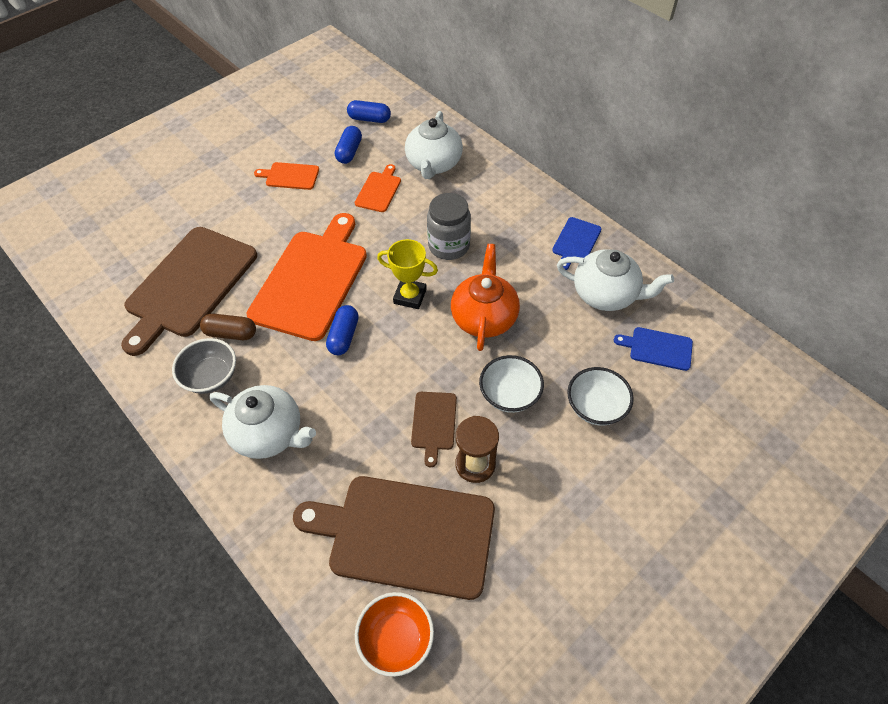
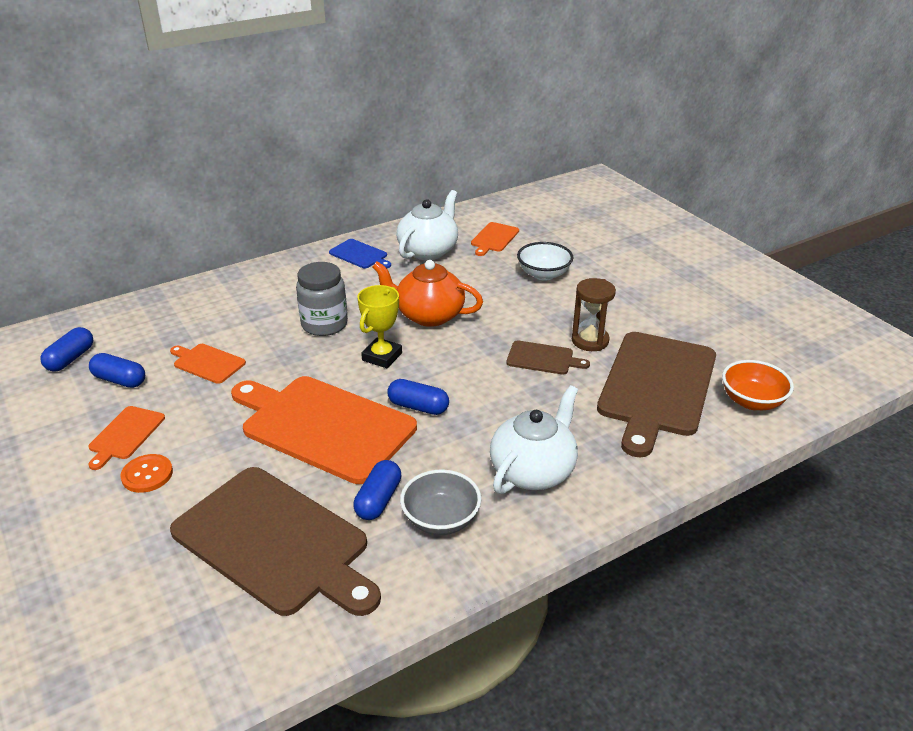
camera: 80 degrees left, 20 degrees down
(231, 333) = (378, 500): brown capsule -> blue capsule
(251, 200) = (147, 475): none -> orange button
(433, 164) = (193, 320): white teapot -> none
(509, 394) = (521, 313): white bowl -> none
(658, 348) = (494, 238): blue cutting board -> orange cutting board

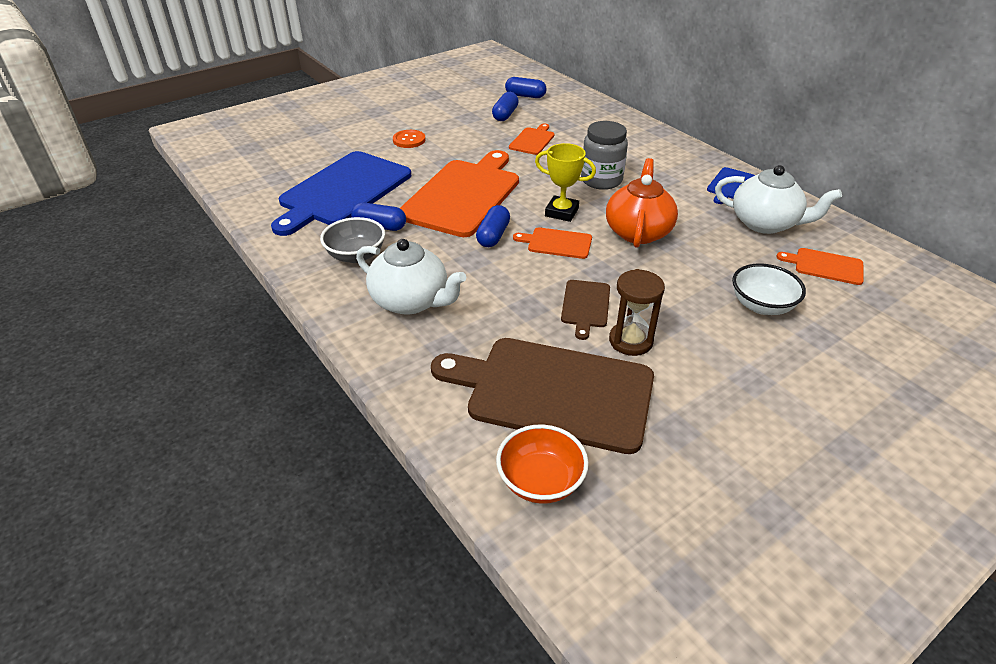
camera: 85 degrees right, 5 degrees up
(125, 435) = (447, 127): orange cutting board -> orange cutting board (557, 243)
(275, 542) = (343, 191): brown cutting board -> blue cutting board

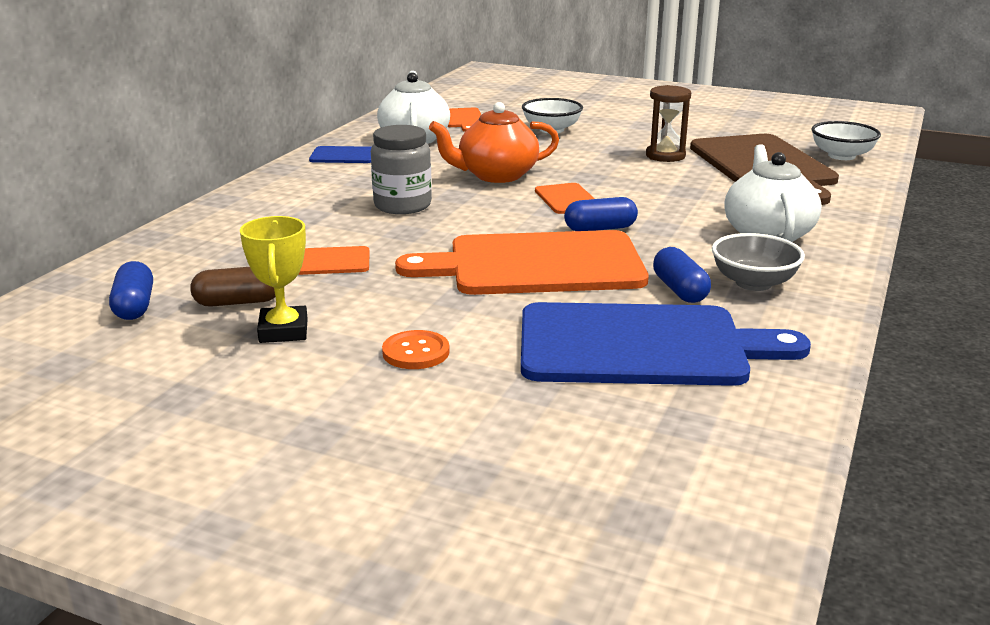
camera: 120 degrees left, 15 degrees down
(505, 115) = (238, 302): blue capsule -> brown capsule
(540, 481) = (841, 156): orange bowl -> white bowl
(561, 212) = (504, 210): yellow trophy -> yellow trophy (283, 331)
(585, 306) = (648, 174): brown cutting board -> none

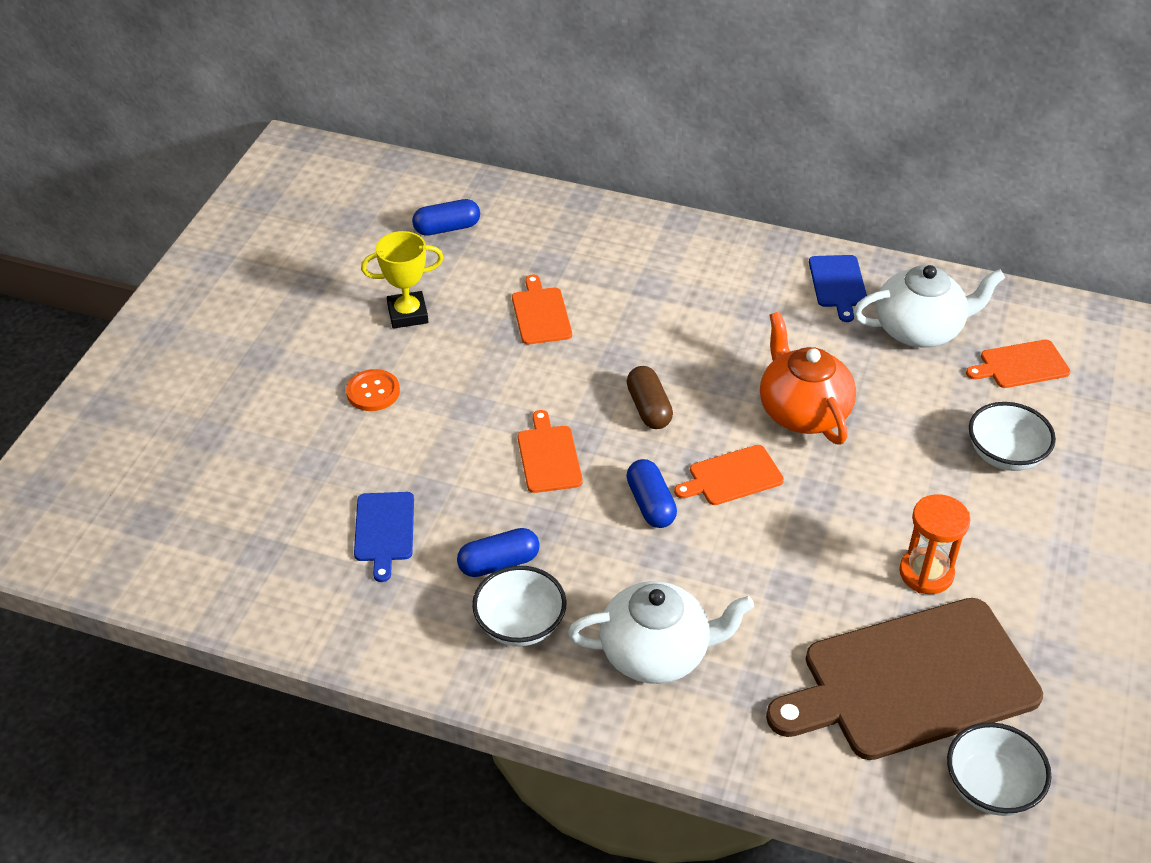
camera: 85 degrees right, 20 degrees up
(238, 302) = (456, 280): brown capsule -> brown capsule (648, 408)
(402, 205) = (690, 346): grey jar -> none
(536, 265) = (548, 456): orange cutting board -> orange cutting board, size x0.45
(641, 345) = (384, 530): blue cutting board -> blue cutting board, size x0.45
(665, 156) = (926, 573): brown hourglass -> orange hourglass
(753, 283) = (520, 624): grey bowl -> white bowl

